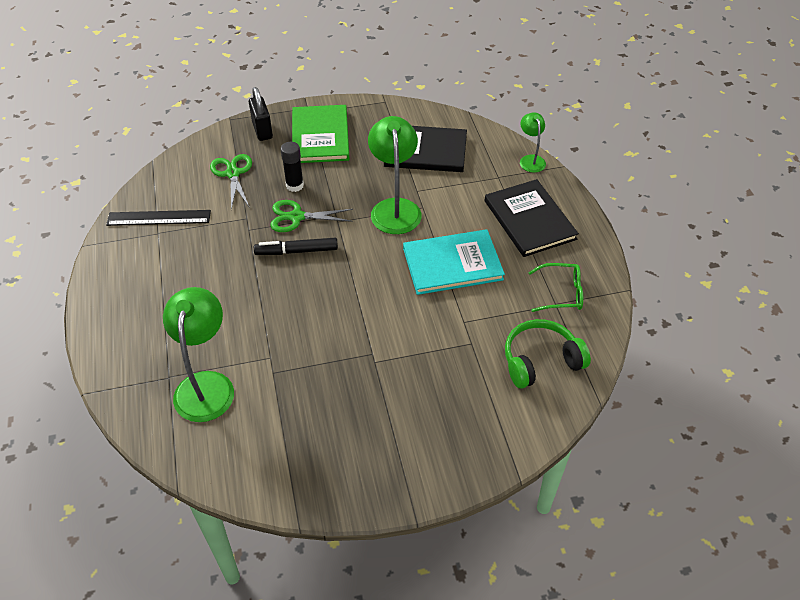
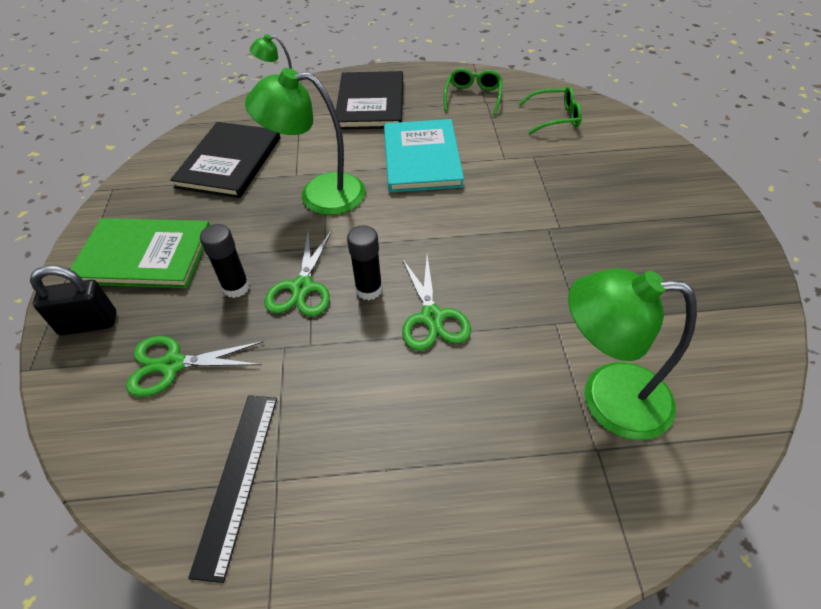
camera: 80 degrees left, 0 degrees up
(273, 287) = (432, 317): none -> green scissors
(296, 251) = (369, 290): black marker -> black glue stick
(529, 220) = (370, 103): black book -> black book turned 75 degrees counterclockwise
(540, 361) = (555, 117): green headphones -> green glasses

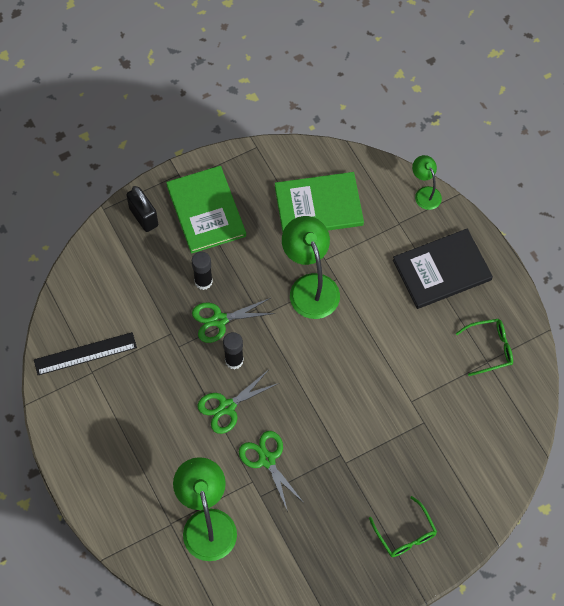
camera: 65 degrees right, 15 degrees up
(172, 365) = (135, 281): green scissors -> green scissors (267, 460)
(229, 162) = (318, 206): black book -> green book
(421, 158) = (384, 340): turquoise book -> none
(555, 117) = (488, 425): green glasses -> green glasses (405, 534)

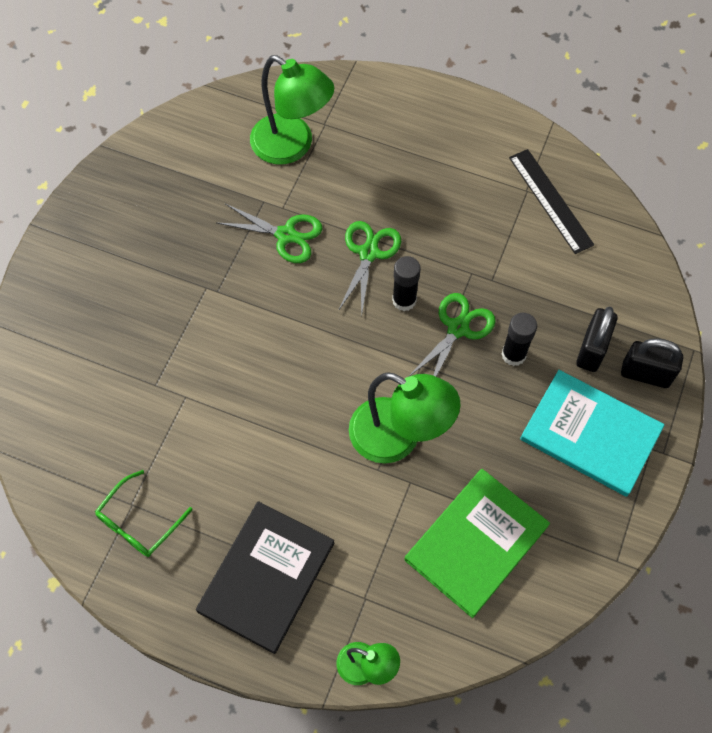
camera: 140 degrees right, 0 degrees up
(85, 354) = (550, 200): black ruler -> black ruler turned 60 degrees counterclockwise
(158, 251) = (591, 350): none -> black padlock
(206, 211) = (590, 434): green book -> turquoise book
(405, 534) = (94, 266): green glasses -> none

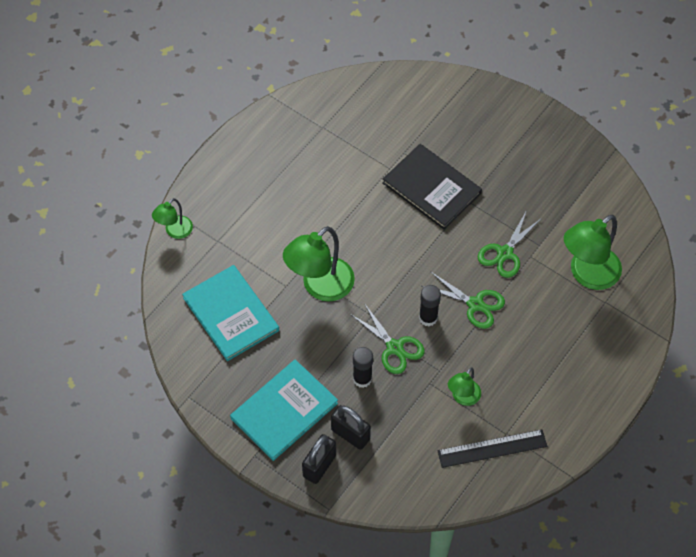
camera: 105 degrees right, 5 degrees down
(139, 522) = (309, 129): green glasses -> none
(266, 577) = (250, 190): black book -> black book (431, 188)
(476, 543) = (231, 314): green book -> turquoise book
(498, 241) = (463, 397): none -> green lamp

